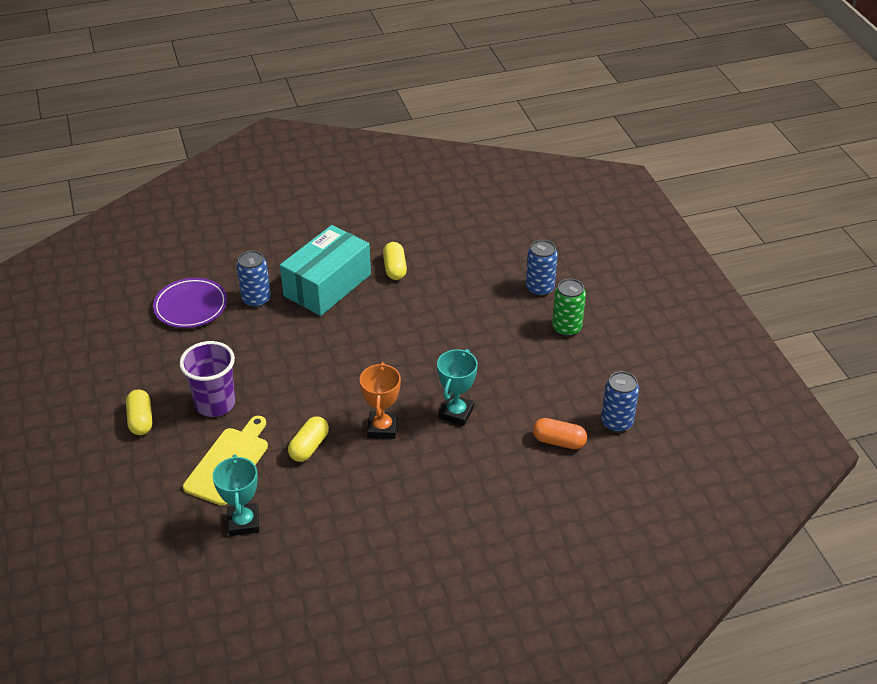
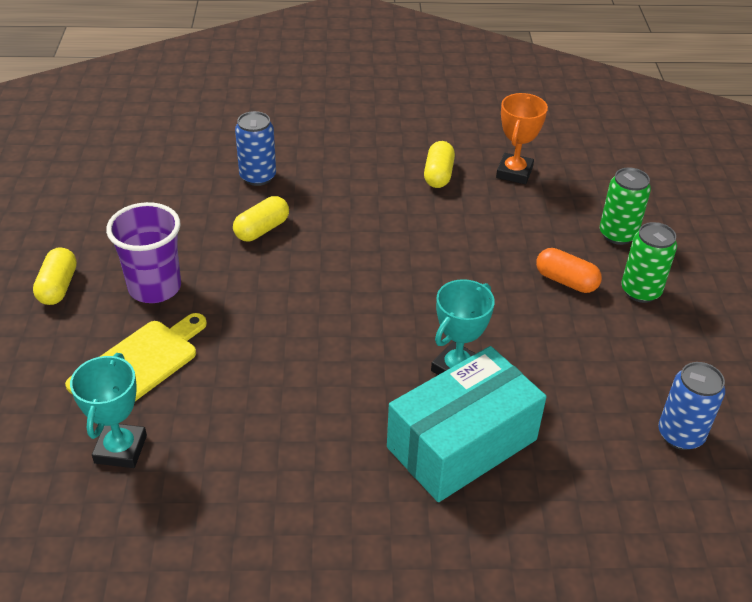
camera: 15 degrees right, 0 degrees up
(191, 306) = (178, 169): purple plate -> none
(309, 446) = (247, 368): yellow capsule -> yellow capsule (262, 229)
(327, 285) = (349, 177): turquoise box -> turquoise box (462, 443)
(382, 428) = (351, 366): orange trophy -> orange trophy (514, 172)
(540, 288) = (617, 234): blue can -> green can
(559, 441) = (589, 442): orange capsule -> orange capsule (566, 281)

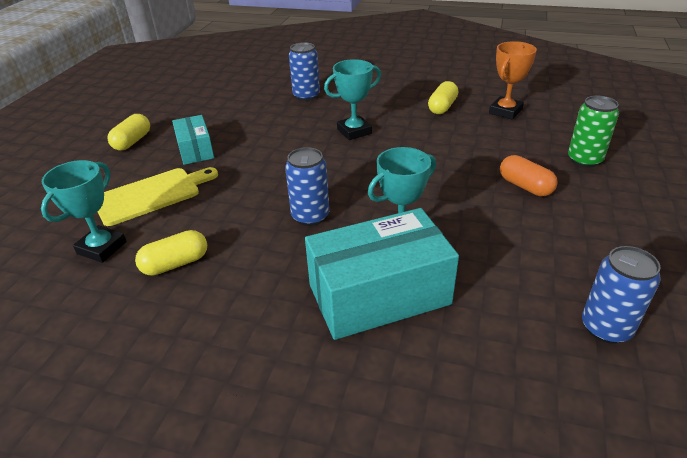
camera: 20 degrees right, 5 degrees down
(155, 287) = (195, 150): purple cup -> turquoise box
(262, 229) = (291, 125): yellow capsule -> yellow capsule (175, 264)
(346, 228) = (354, 131): none -> turquoise trophy
(348, 361) = (310, 216): none -> blue can
(640, 291) = (595, 202): green can -> none

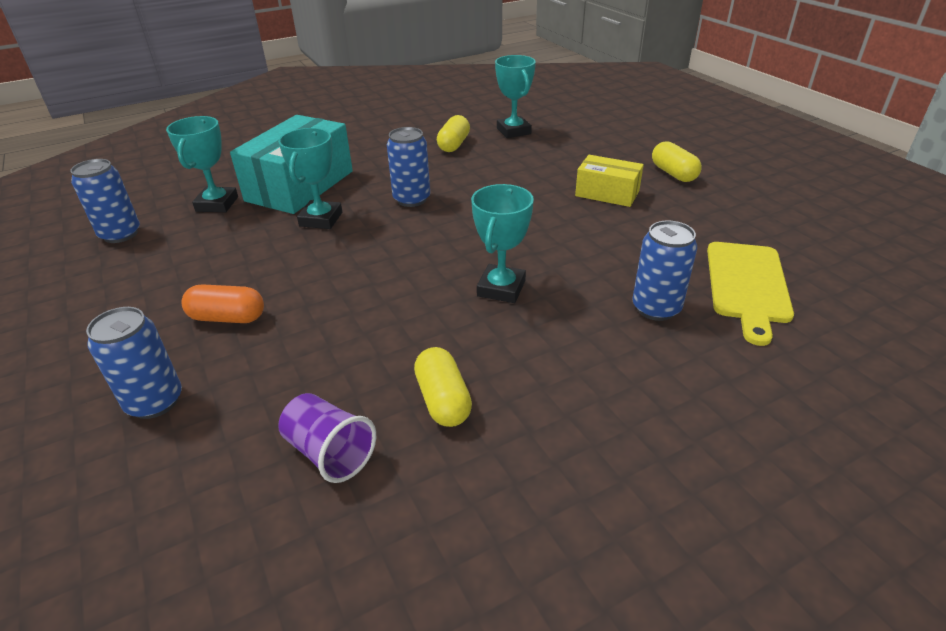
camera: 135 degrees right, 0 degrees up
(152, 195) = (555, 158): yellow cutting board -> yellow cutting board (747, 285)
(195, 150) = (607, 193): turquoise box -> yellow box
(482, 318) = (217, 204): none -> turquoise trophy
(505, 111) = (330, 452): orange trophy -> purple cup
(584, 160) = (155, 402): green can -> blue can

